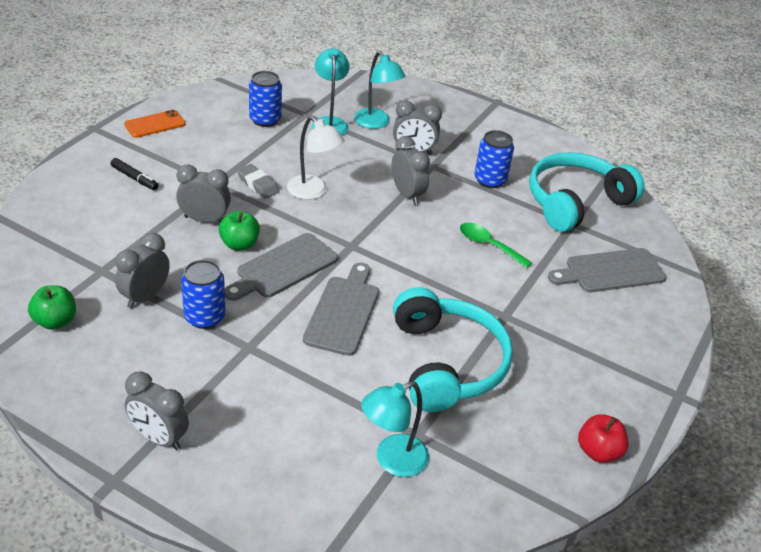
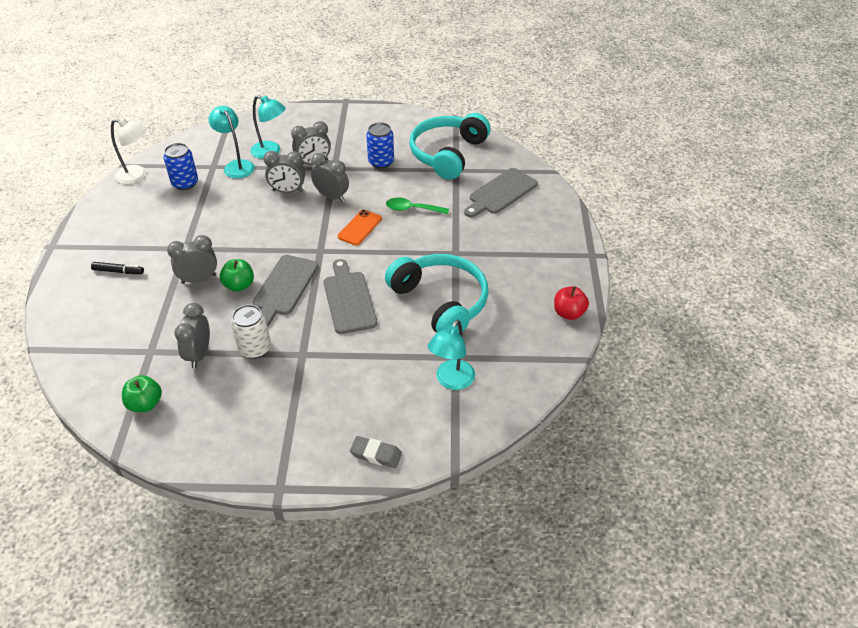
camera: 25 degrees left, 5 degrees up
(155, 124) = (100, 222): orange phone -> orange phone (360, 228)
(159, 438) = (288, 445): grey clock -> grey clock (288, 191)
(204, 317) = (255, 348): blue can -> white can
(258, 184) = (218, 235): grey eraser -> grey eraser (376, 454)
(313, 192) = (263, 223): white lamp -> white lamp (137, 176)

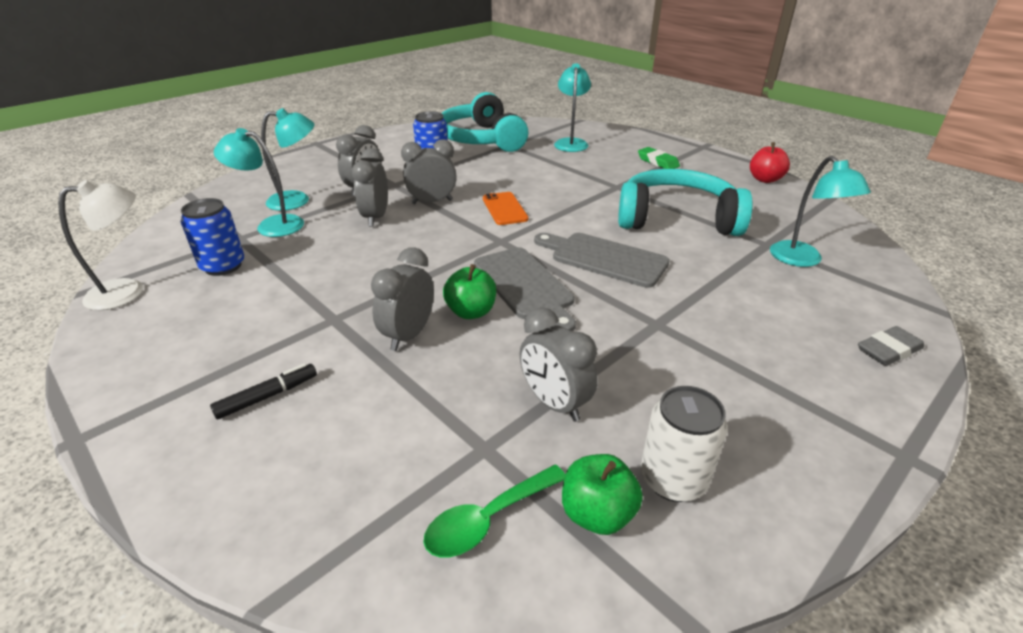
camera: 45 degrees left, 10 degrees down
(255, 348) = (603, 352): white can -> white can (673, 479)
(288, 191) = (375, 217): grey clock -> grey clock turned 135 degrees clockwise
(412, 209) = (524, 178): green spoon -> green spoon (488, 519)
(501, 193) = (571, 143): grey cutting board -> turquoise lamp
(525, 249) = (658, 162): none -> green eraser

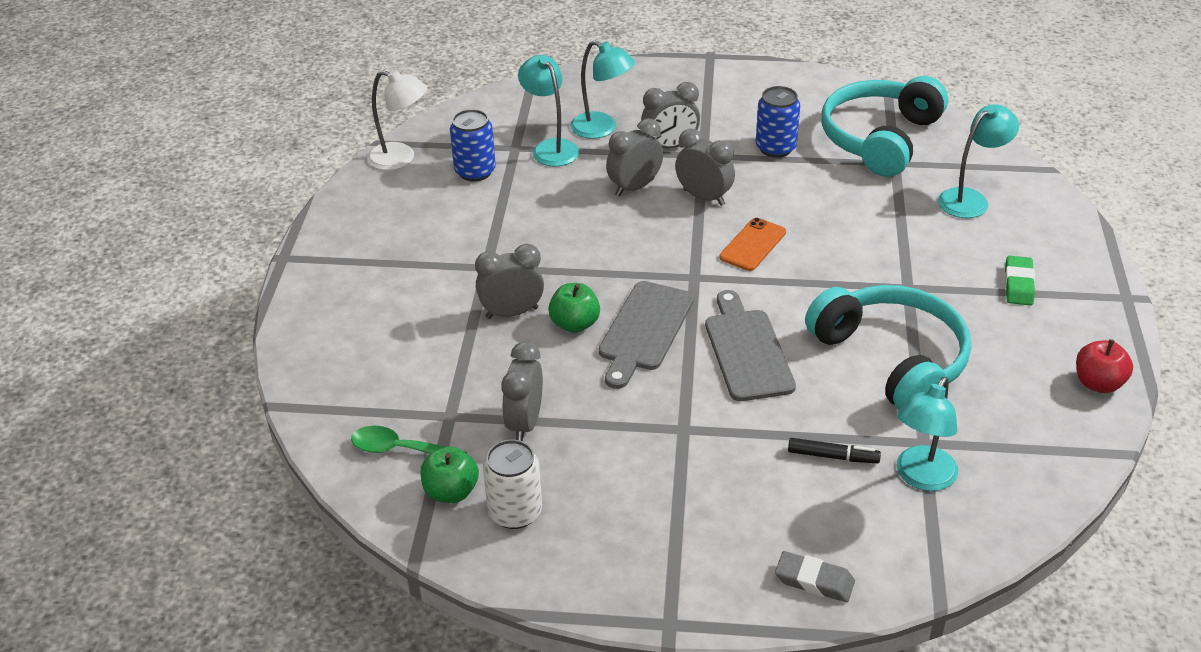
camera: 50 degrees right, 5 degrees up
(267, 396) = (388, 297): black marker -> black marker (832, 456)

